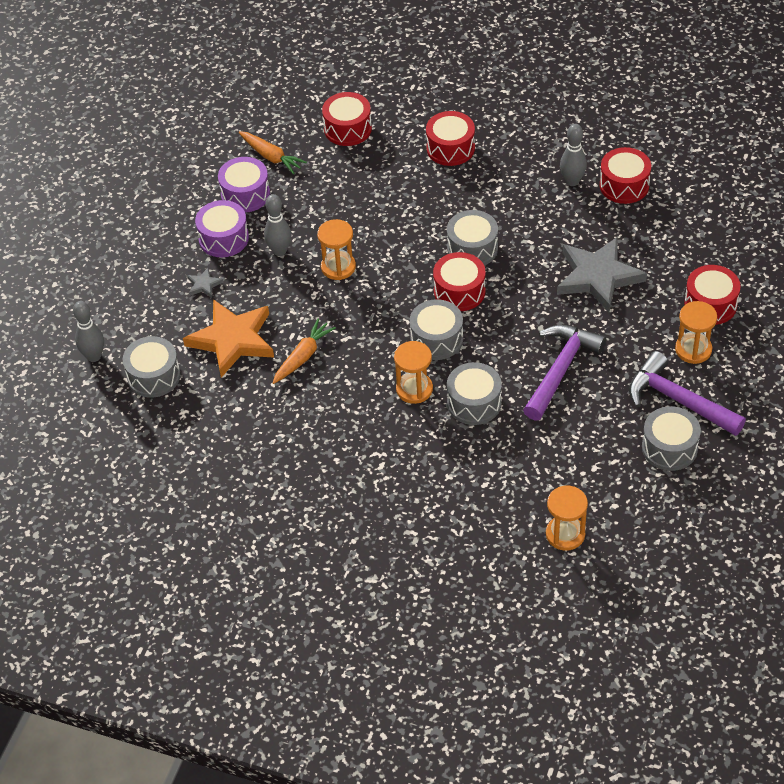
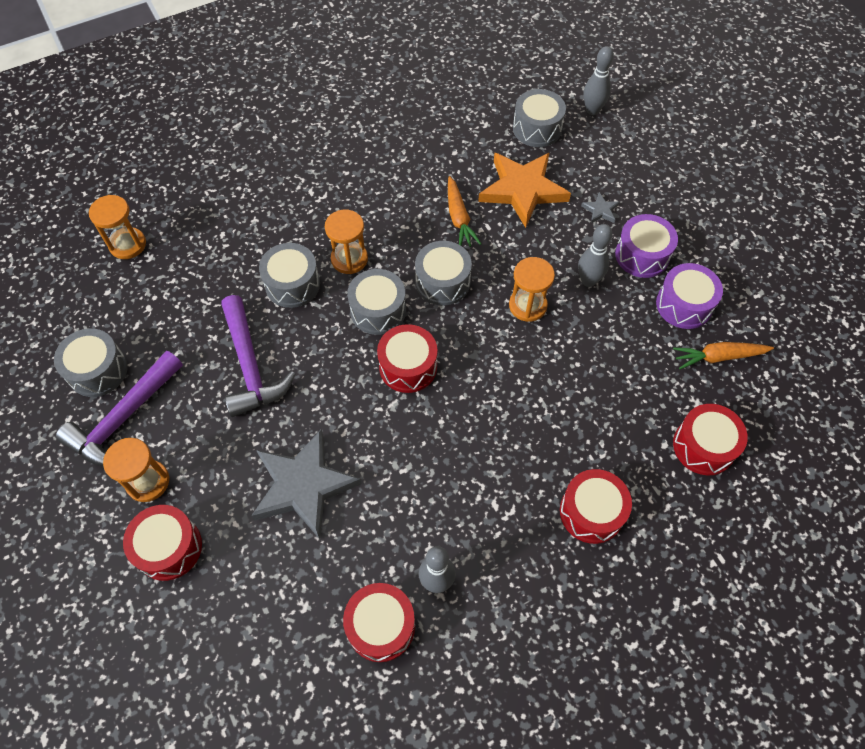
camera: 130 degrees right, 10 degrees up
(472, 248) = (444, 417): grey drum -> grey drum (442, 282)
(677, 400) = (124, 419): purple hammer -> purple hammer turned 135 degrees clockwise

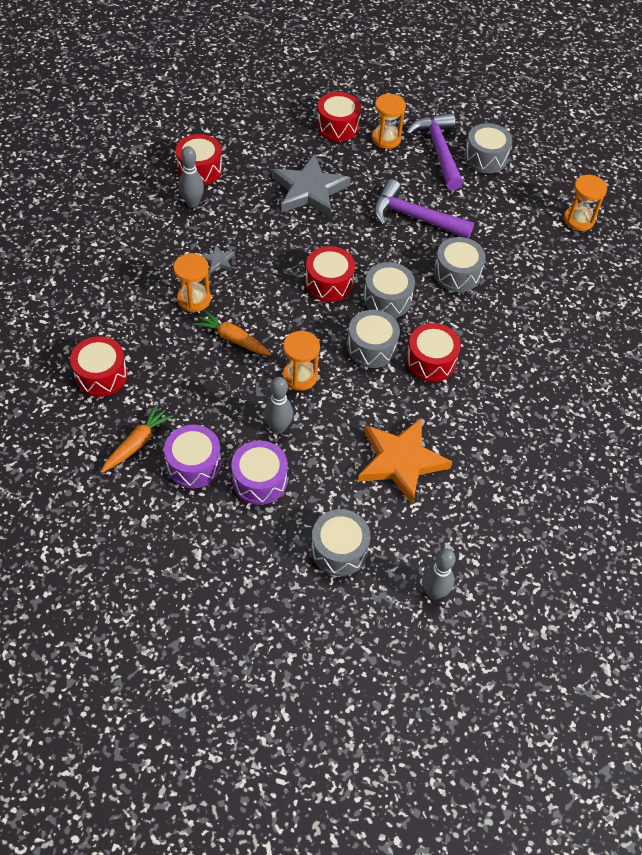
camera: 130 degrees right, 5 degrees down
(349, 259) = (446, 314): orange hourglass -> orange hourglass (194, 299)
(459, 218) = (416, 400): orange carrot -> orange carrot (232, 339)
(537, 128) = (454, 529): grey drum -> grey drum (339, 549)
(591, 512) = (140, 289): red drum -> red drum (431, 361)
(600, 210) = (327, 494): grey star -> grey star (218, 261)

